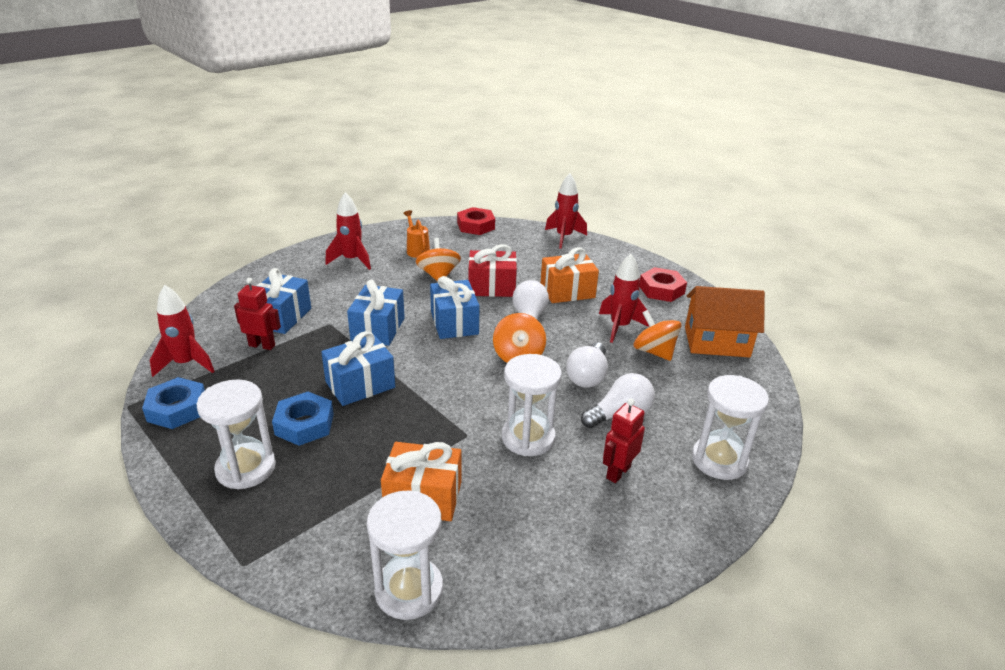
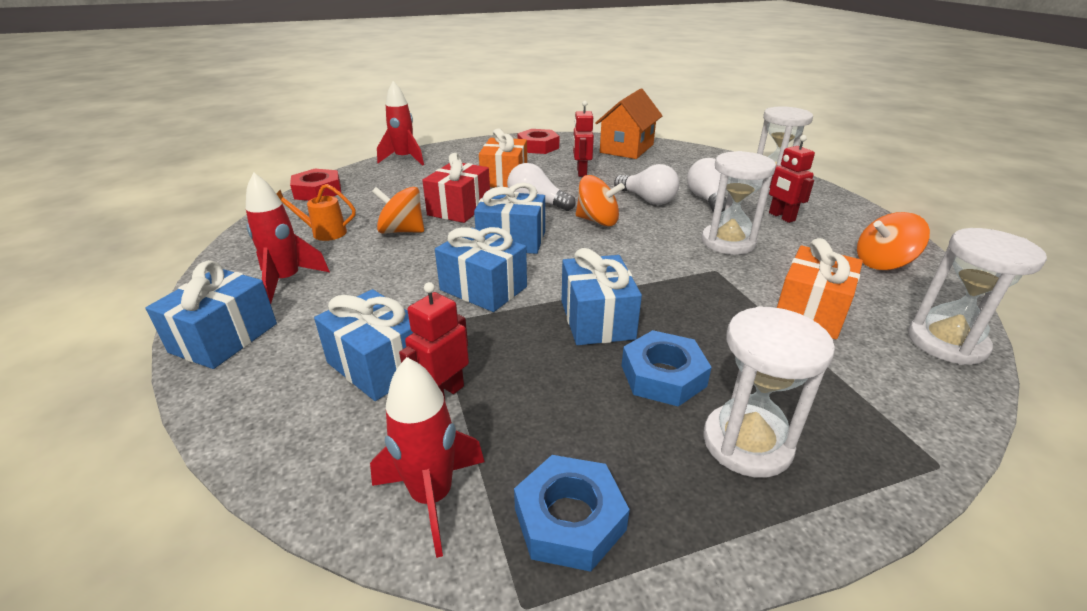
camera: 65 degrees left, 0 degrees up
(289, 265) = (224, 338): none -> blue gift
(619, 327) = (581, 172): red rocket -> red robot
(654, 351) = (626, 169): orange spinning top -> orange spinning top (882, 263)

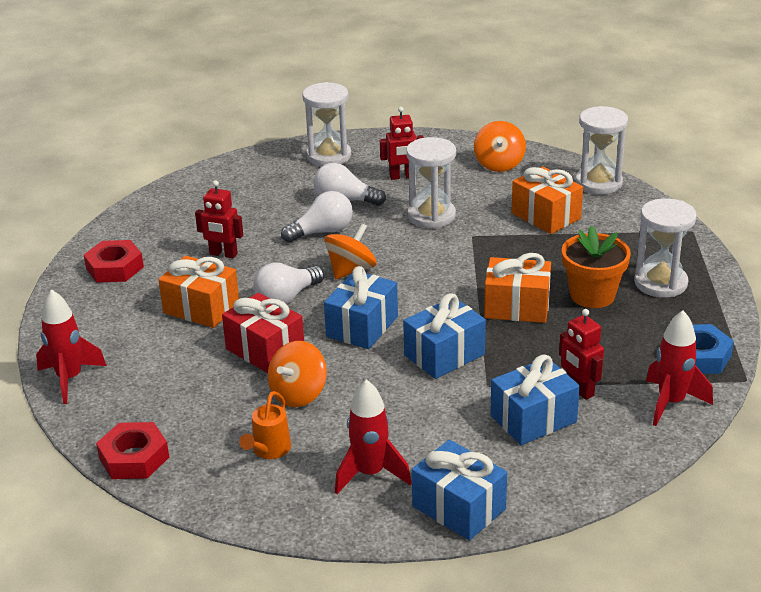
camera: 70 degrees left, 0 degrees up
(597, 320) = (517, 307): blue gift -> orange gift
(627, 148) = (174, 209): orange house -> none
(663, 376) = (592, 295): blue nut -> orange flower pot

